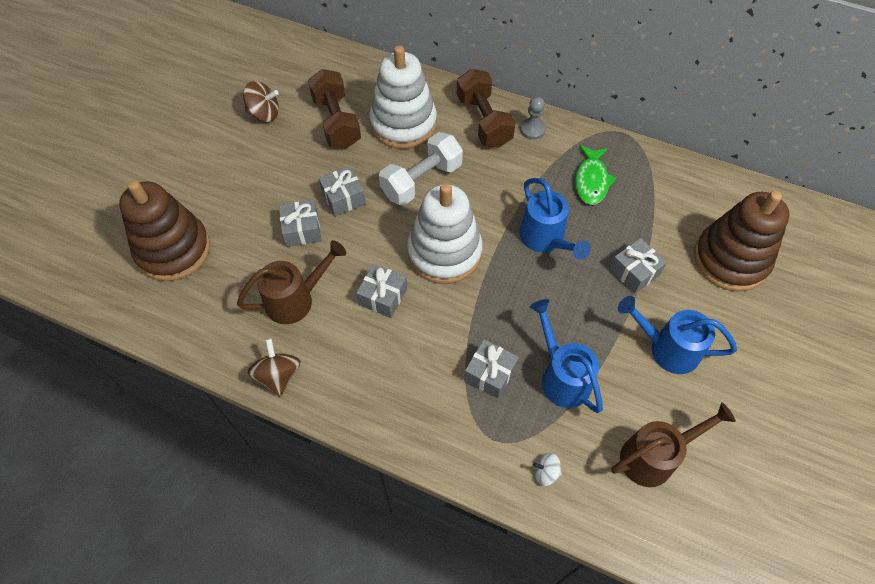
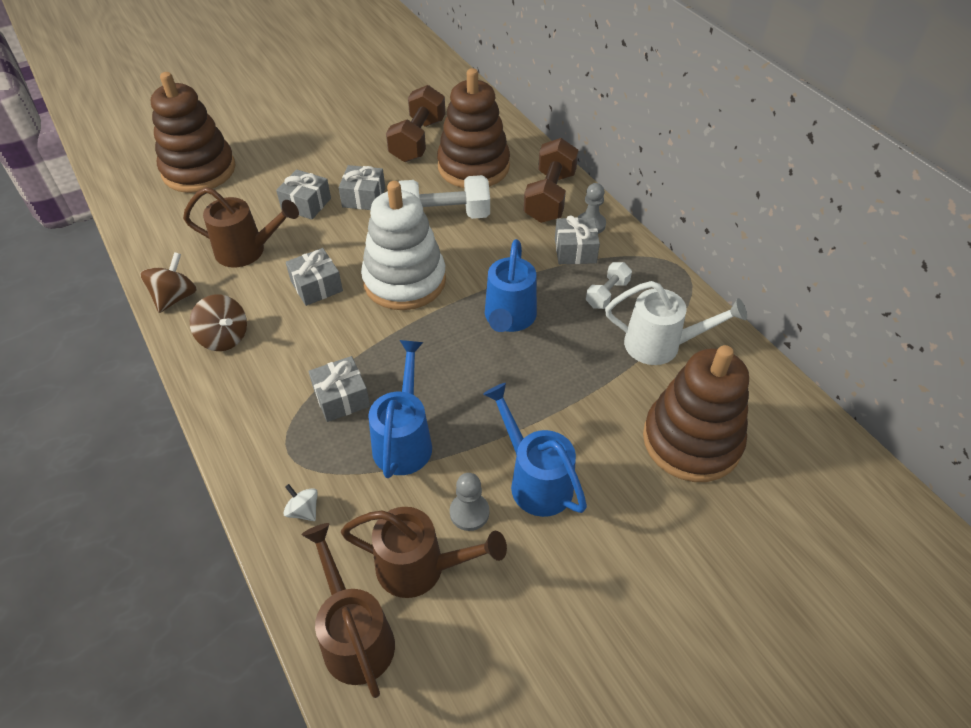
camera: 35 degrees right, 10 degrees down
(264, 113) = (366, 109): brown spinning top -> brown spinning top (224, 337)
(403, 124) = (473, 166): white stacking toy -> brown stacking toy
(591, 181) = (607, 294): green fish -> white dumbbell
(634, 272) = (571, 393): grey gift -> grey gift (575, 250)
(649, 398) = (469, 512): none -> grey pawn
(657, 201) = (661, 345): none -> white watering can
(658, 529) = (355, 635): none -> brown watering can

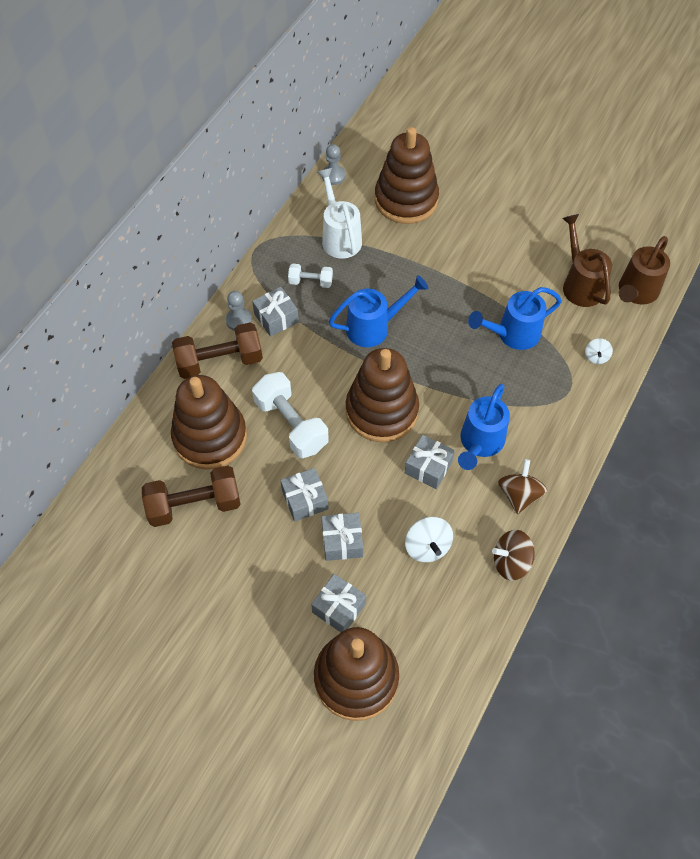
camera: 120 degrees left, 10 degrees up
(247, 251) = (427, 546): brown watering can -> white spinning top
(341, 398) = (510, 386): grey gift -> grey gift (339, 608)
(404, 280) = (381, 411): white stacking toy -> brown stacking toy
(469, 512) = (532, 279): grey pawn -> grey pawn (333, 176)
(535, 480) = (488, 259): blue watering can -> blue watering can (480, 443)

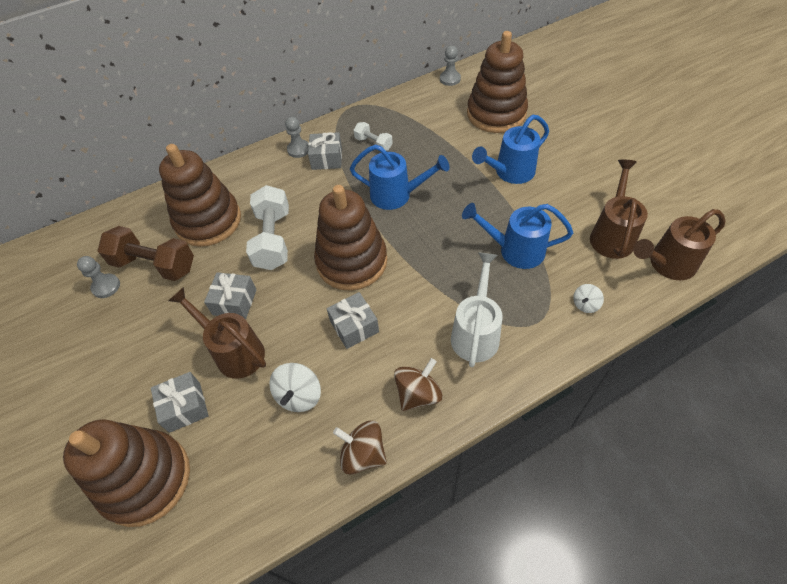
camera: 35 degrees right, 5 degrees down
(164, 549) = (106, 286): none -> grey pawn
(220, 361) = (261, 172): brown dumbbell -> none
(339, 237) = (421, 121): white watering can -> white watering can (476, 332)
(342, 541) = (234, 351): grey gift -> brown watering can
(480, 443) = (415, 328): blue watering can -> blue watering can (510, 172)

